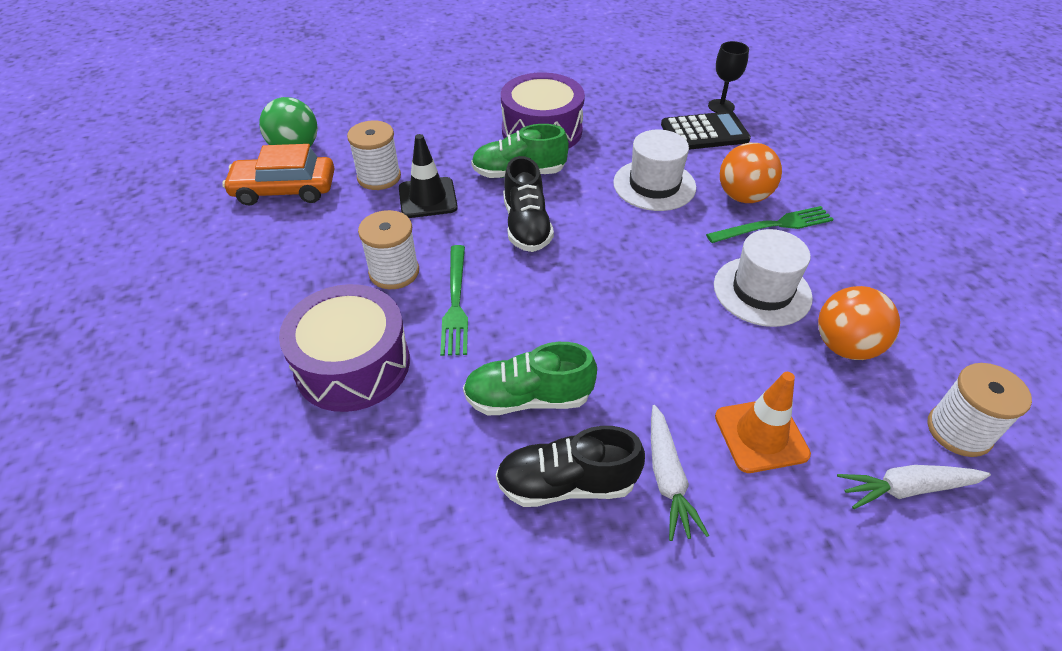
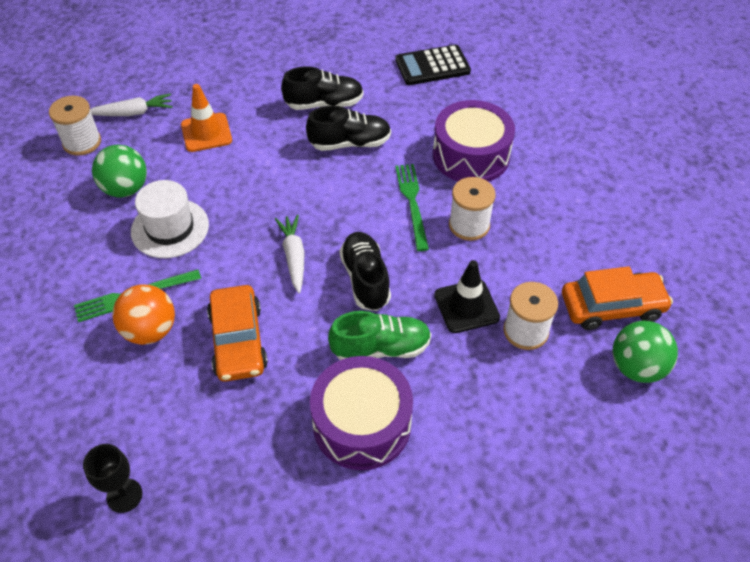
camera: 175 degrees right, 5 degrees up
(528, 398) = (350, 143): green shoe -> black shoe
(654, 185) = (238, 341): white hat -> orange car
(667, 478) = (267, 109): white carrot -> white carrot (294, 257)
(704, 132) = (162, 435): black calculator -> black calculator (432, 66)
(845, 346) = (126, 189): orange ball -> green ball

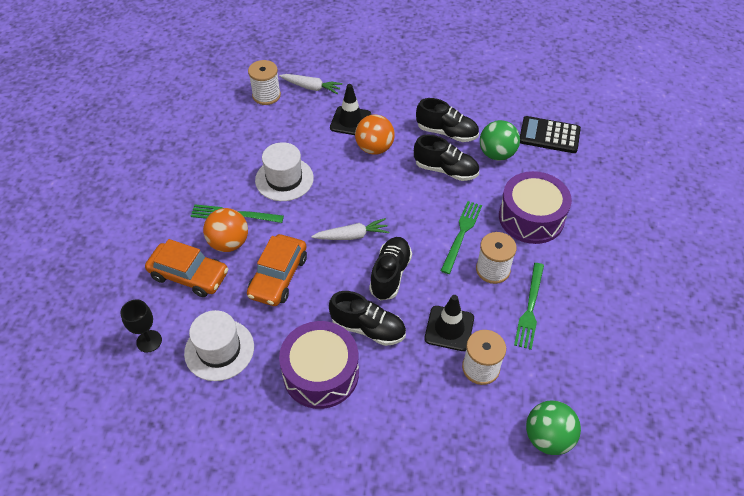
camera: 30 degrees right, 0 degrees up
(126, 189) = (273, 139): green ball -> green ball (497, 154)
(206, 133) = (350, 121): orange traffic cone -> black traffic cone
(223, 459) = (219, 350): none -> white hat
(255, 151) = (374, 148): none -> orange ball
(294, 257) = (352, 236): white carrot -> white carrot turned 60 degrees clockwise
(381, 348) = (368, 328): green shoe -> black shoe
(532, 247) = (530, 308): none -> green fork
(612, 306) = (561, 383): orange car -> orange car (189, 275)

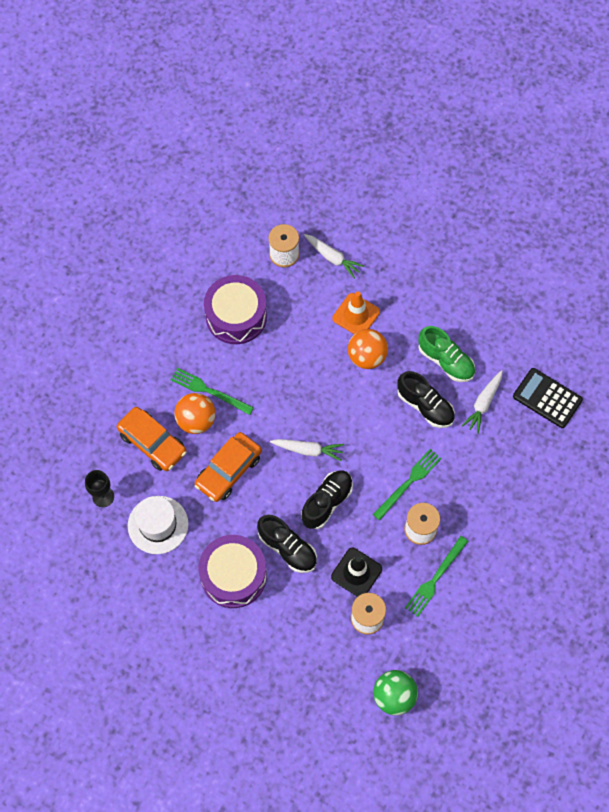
camera: 20 degrees right, 15 degrees up
(284, 179) = (268, 365): white hat -> none
(350, 121) = (356, 315): black traffic cone -> orange traffic cone
(447, 133) = (445, 361): black shoe -> green shoe
(497, 154) = (483, 403): green ball -> white carrot
(531, 217) = (482, 487): purple drum -> purple drum (236, 316)

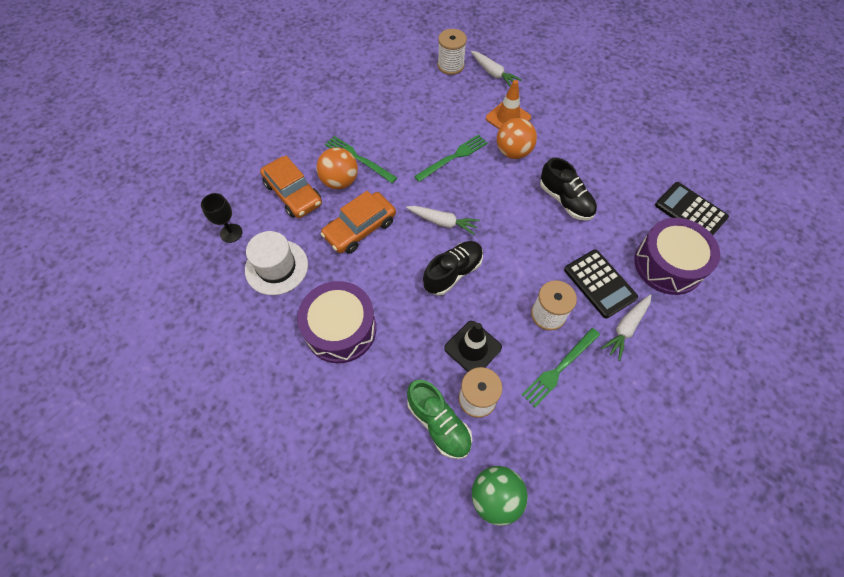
camera: 10 degrees right, 5 degrees down
(236, 316) = (398, 104): purple drum -> purple drum (668, 264)
(287, 548) = (403, 311): black shoe -> none
(408, 482) = (541, 267): green fork -> green fork (453, 157)
(445, 361) = (589, 165): green shoe -> green shoe (439, 423)
(465, 490) = (599, 283): none -> black calculator
(483, 403) = (624, 207): white carrot -> white carrot (626, 328)

